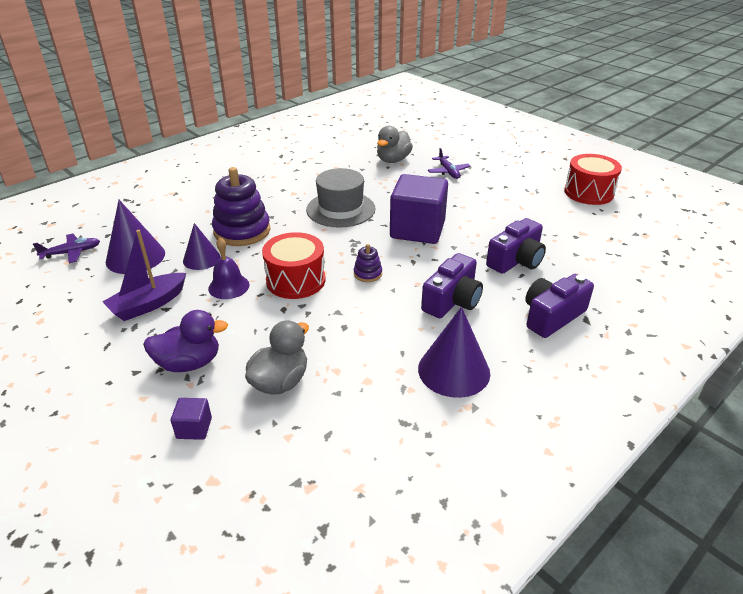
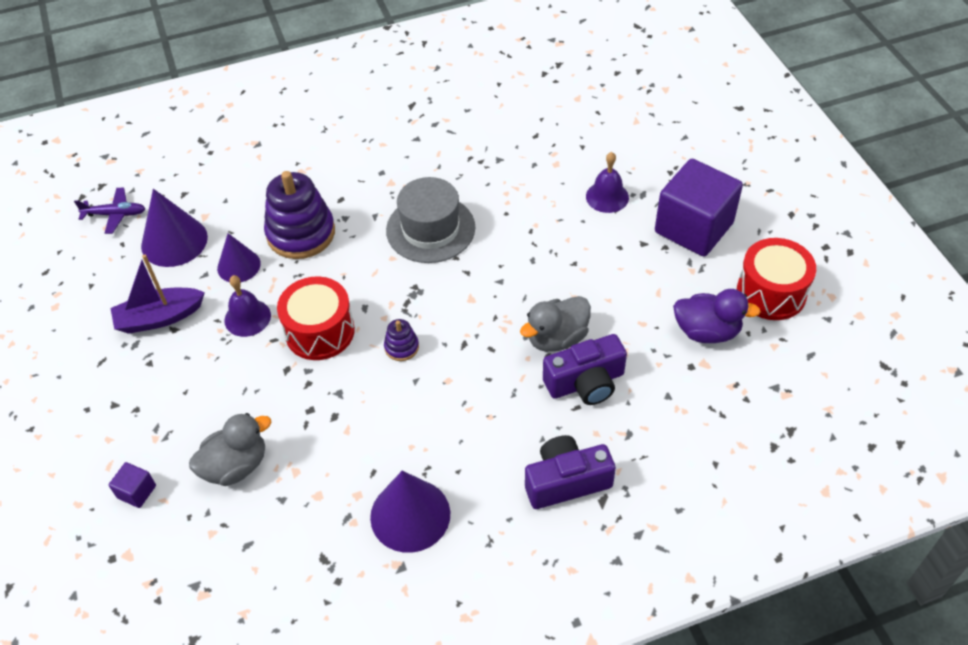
camera: 25 degrees right, 15 degrees up
(189, 363) = (165, 411): purple duck -> purple duck (707, 331)
(393, 160) = (548, 153): grey duck -> grey duck (556, 338)
(417, 229) = (501, 293): purple cube -> purple cube (693, 228)
(448, 172) = (607, 197): purple plane -> purple bell
(452, 300) = (470, 419): purple camera -> none

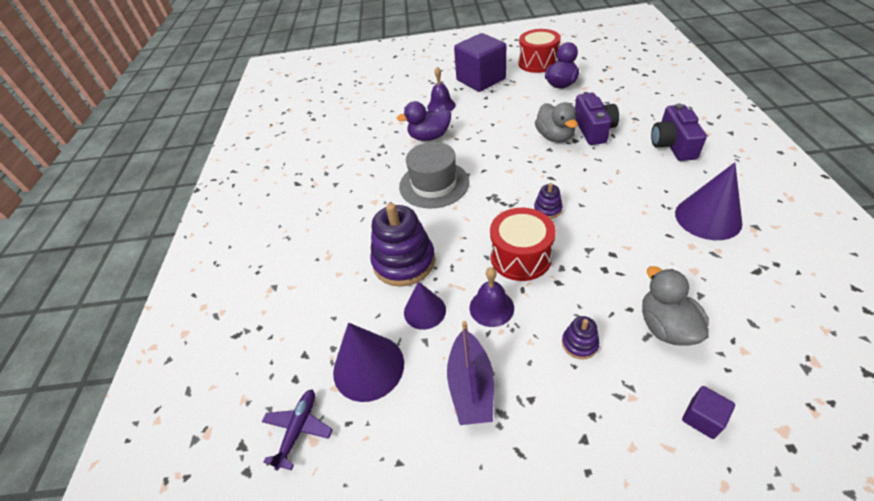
camera: 70 degrees left, 5 degrees down
(210, 394) = (579, 343): none -> purple stacking toy
(527, 201) = (429, 137): none -> purple duck

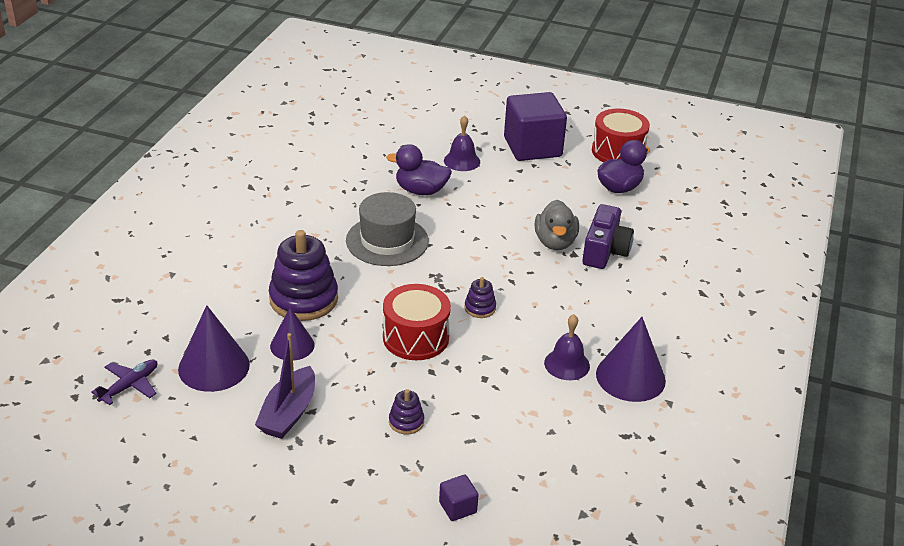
camera: 15 degrees right, 10 degrees down
(491, 307) = (353, 366): purple bell -> purple bell (567, 364)
(666, 326) = (494, 440): grey duck -> none
(672, 145) = (673, 299): purple camera -> none

